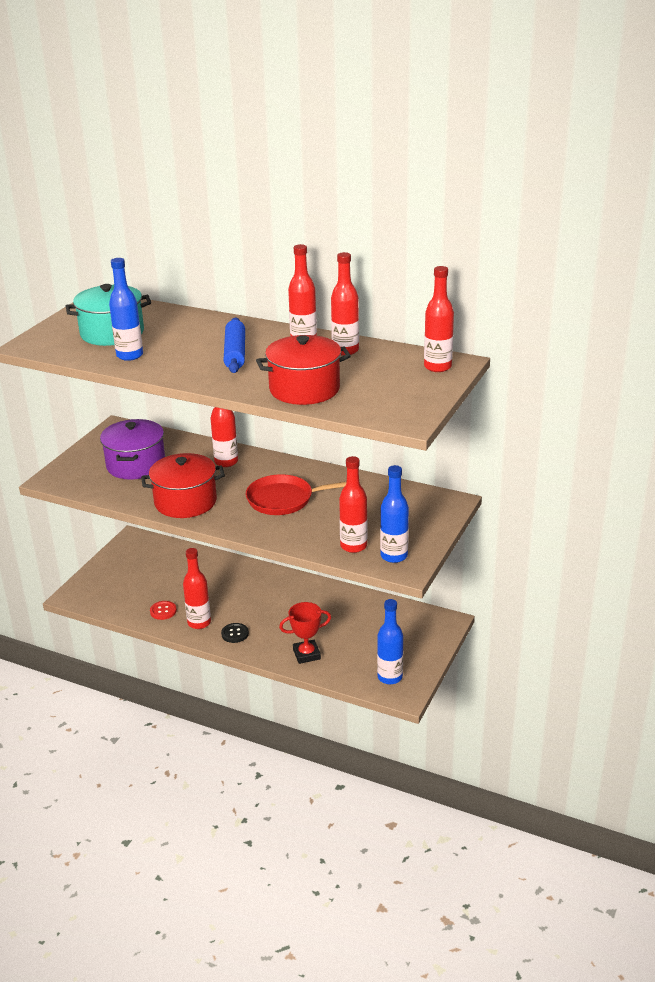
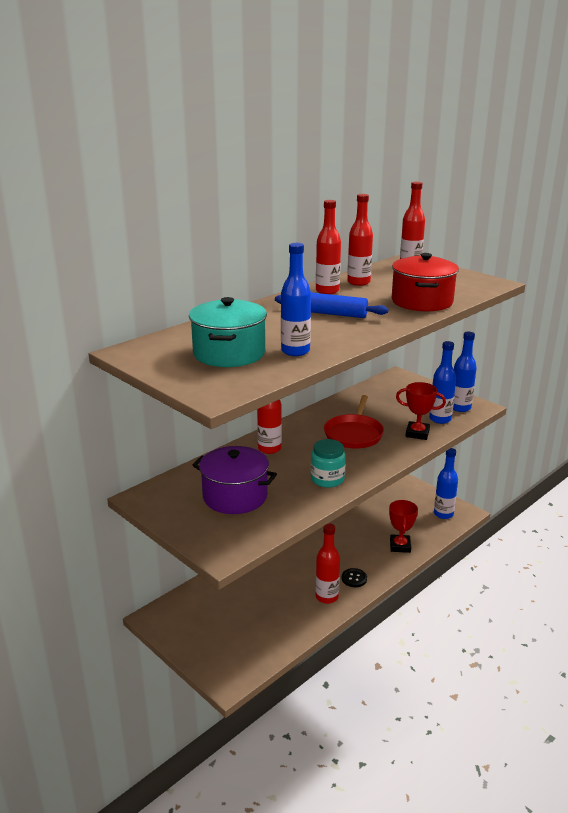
camera: 70 degrees left, 5 degrees down
(163, 611) = (295, 617): red button -> none
(185, 502) = (327, 479): red pot -> turquoise jar
(308, 536) = (417, 433): none -> red trophy
(353, 546) = (440, 419): red bottle -> blue bottle

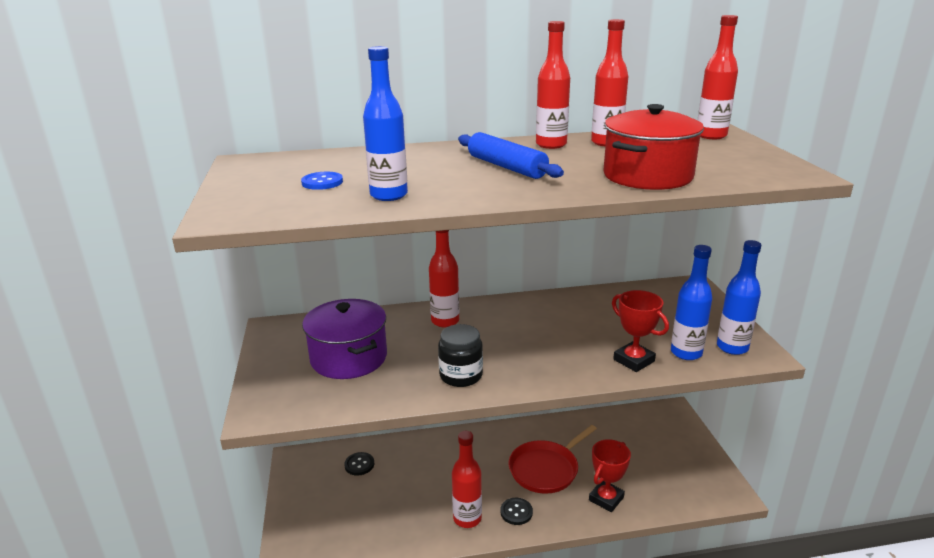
camera: 35 degrees right, 0 degrees up
(211, 598) = (359, 464): none -> black button
(229, 353) = (322, 182): turquoise pot -> blue button
(327, 479) = (461, 375): turquoise jar -> black jar
(354, 434) = (555, 335): red pan -> red pan (546, 469)
(443, 514) = (699, 483): blue bottle -> none

